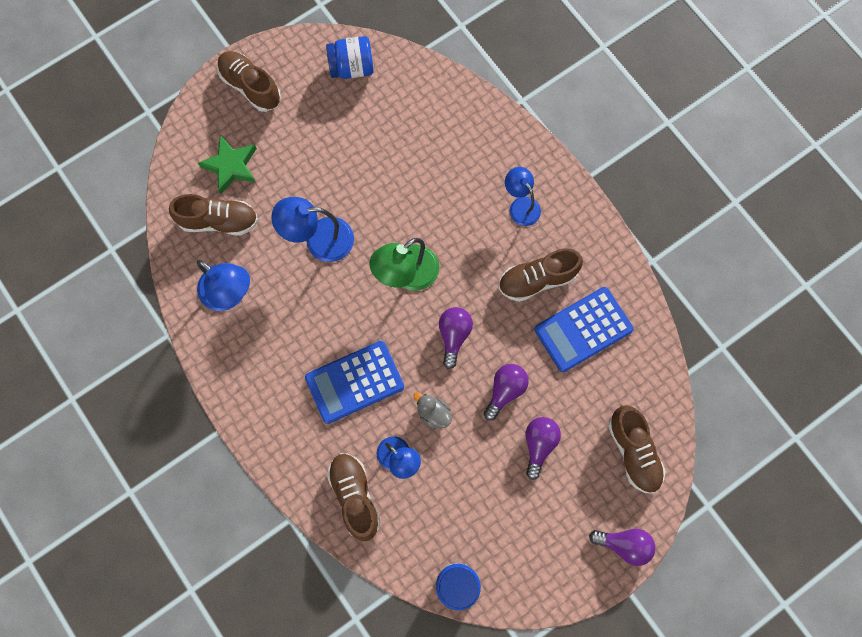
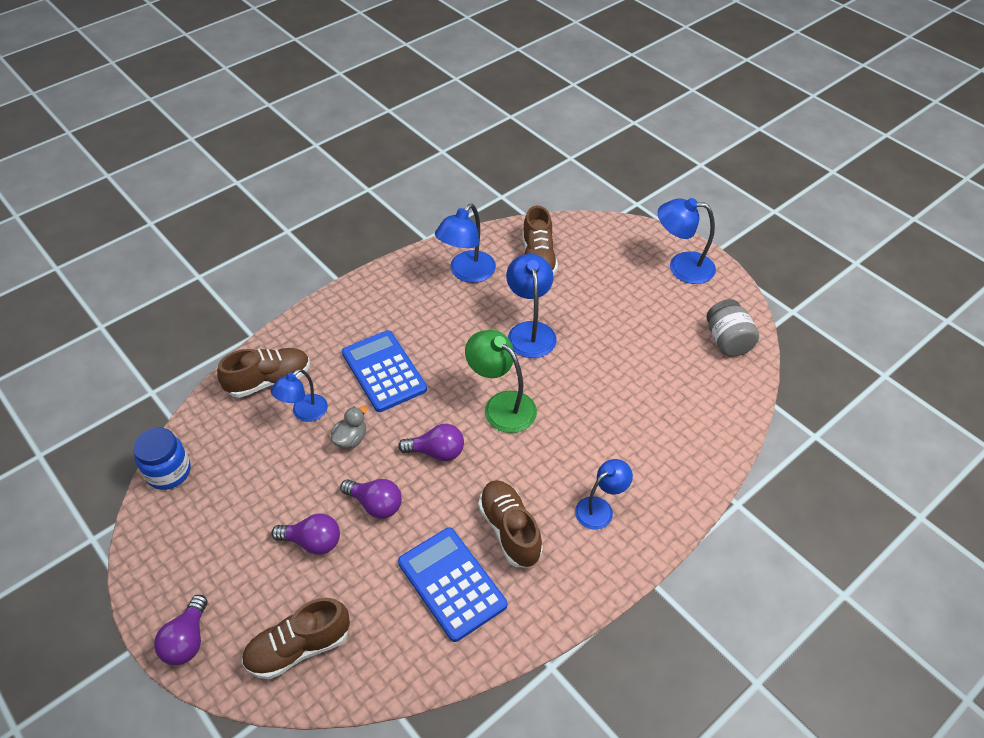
camera: 85 degrees right, 25 degrees down
(231, 166) = (595, 261): green star -> none
(250, 87) = (681, 267): brown shoe -> blue lamp
(352, 68) = (727, 341): blue jar -> grey jar

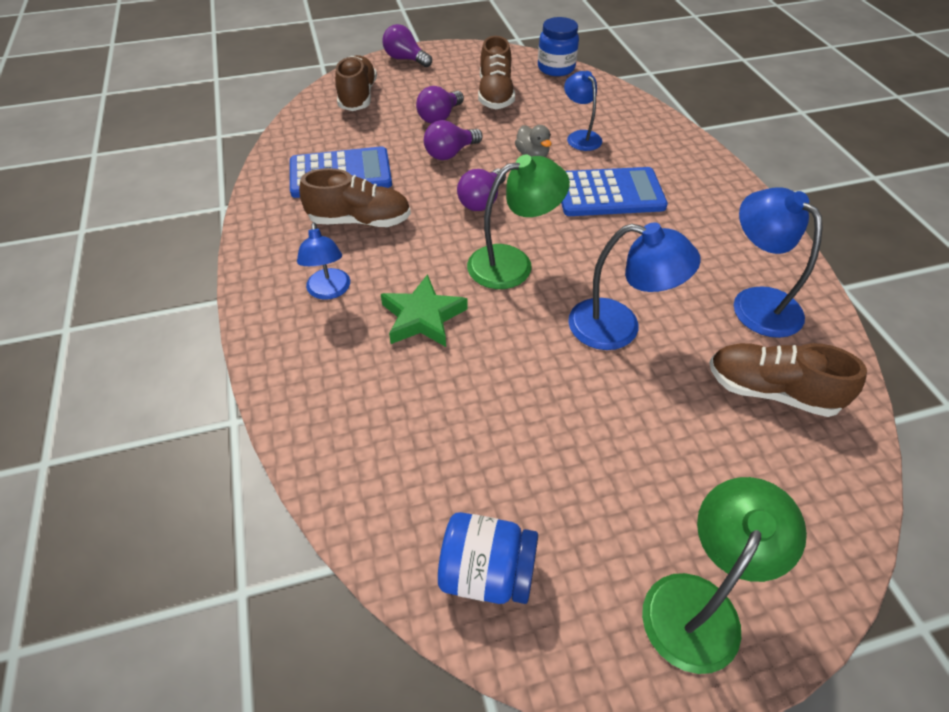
camera: 115 degrees right, 0 degrees up
(269, 381) = (632, 125): brown shoe -> brown shoe (495, 95)
(587, 437) = (422, 317): none -> green star
(681, 267) = (699, 603): blue lamp -> green lamp
(727, 341) = (487, 573): grey jar -> blue jar

